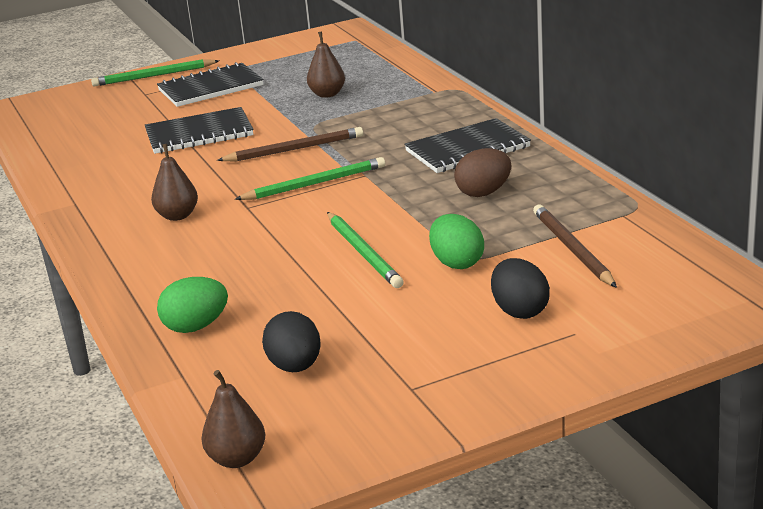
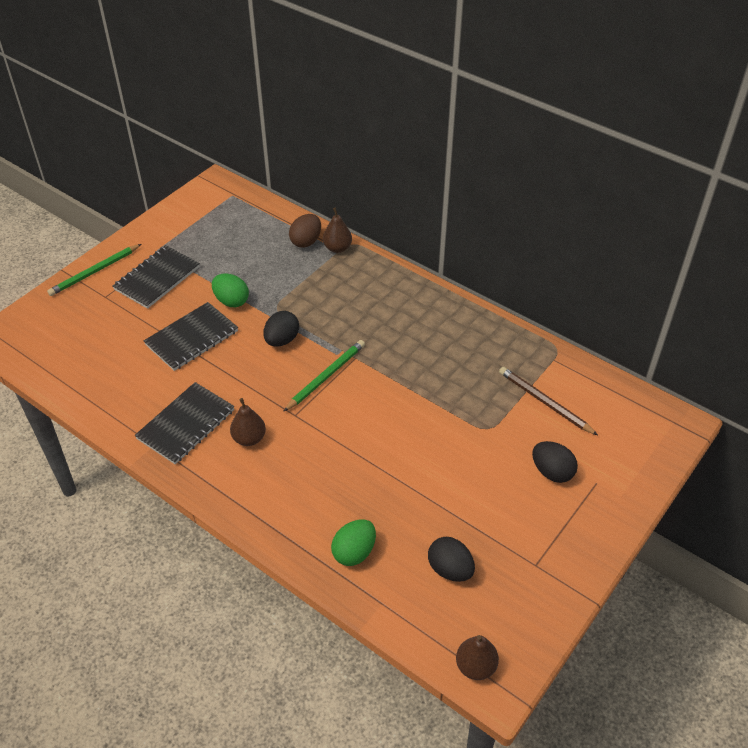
camera: 30 degrees left, 20 degrees up
(294, 149) = (282, 340): brown pencil -> black egg
(327, 94) = (259, 268): brown pear -> brown pear (337, 248)
(363, 253) = (414, 442): green pencil -> none
(457, 263) = (482, 436): green egg -> green egg (231, 301)
(467, 149) = (408, 312): black notebook -> black notebook (186, 424)
(484, 193) = (451, 358): brown egg -> brown egg (306, 241)

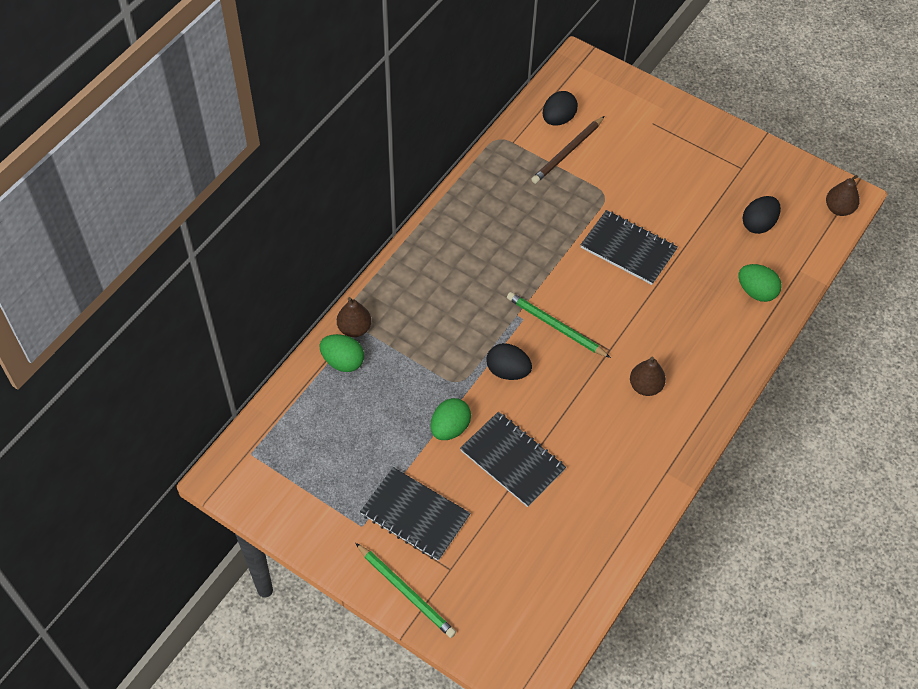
camera: 95 degrees left, 10 degrees up
(186, 424) = (636, 446): black notebook -> black notebook (628, 249)
(306, 241) = (343, 361): brown egg -> green egg
(552, 472) = (646, 152): black egg -> black egg (558, 119)

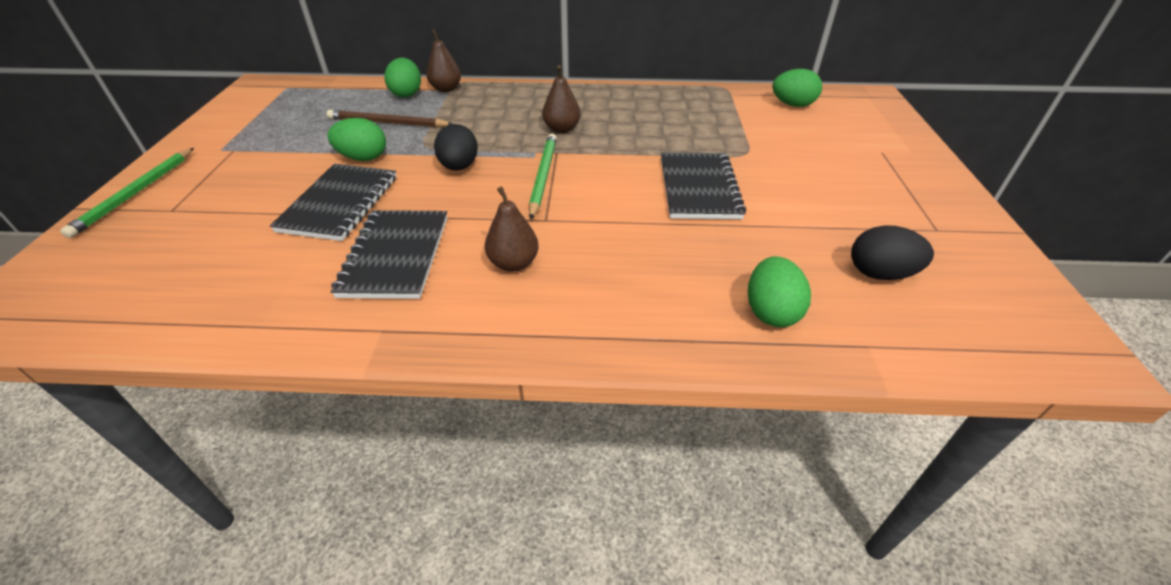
camera: 60 degrees right, 15 degrees down
(415, 515) = (242, 171): black notebook -> black notebook (396, 255)
(558, 119) = (792, 105): black egg -> green egg
(567, 152) = (764, 120): brown pencil -> brown pencil (388, 123)
(838, 209) = (1039, 349): brown pear -> brown pear (561, 129)

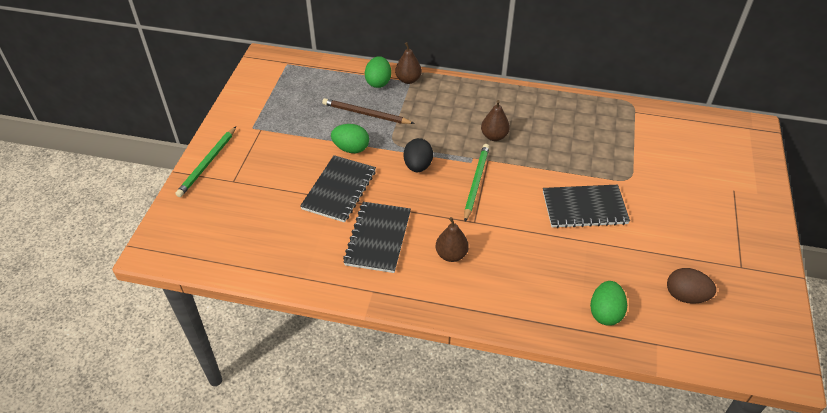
camera: 10 degrees right, 5 degrees up
(698, 188) = (584, 208): black notebook -> black notebook turned 75 degrees clockwise
(792, 105) = (681, 130): green egg -> none
(880, 274) = (685, 296): black egg -> brown egg

